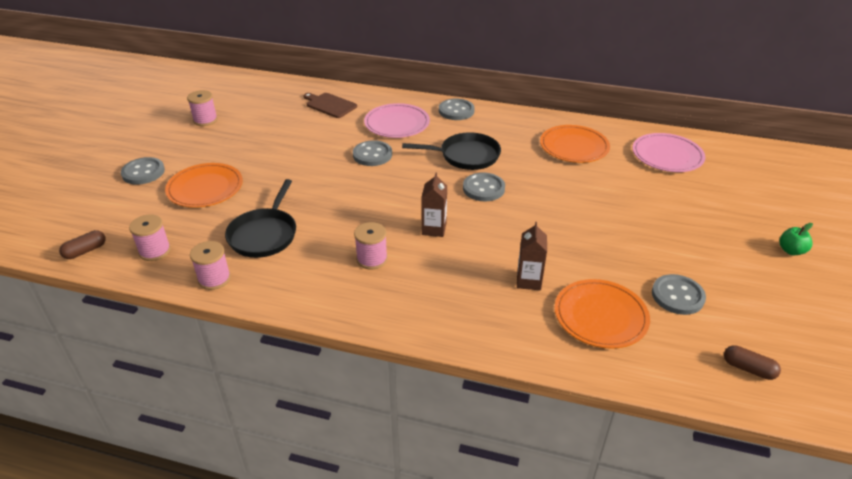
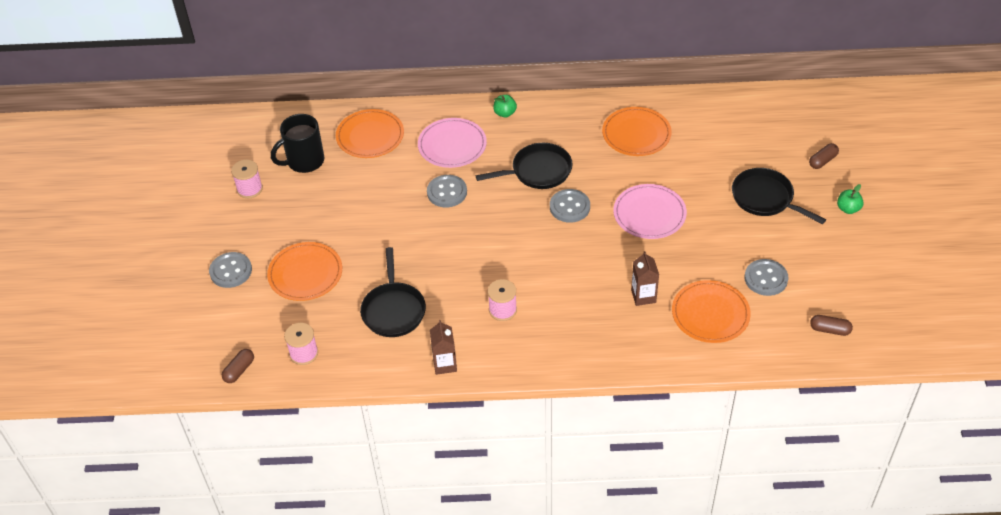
camera: 15 degrees left, 10 degrees up
(214, 279) = (376, 366): pink spool -> none
(263, 111) = (304, 161): none -> black mug
(330, 105) = (370, 136): brown cutting board -> orange plate
(434, 229) = (543, 264): brown carton -> brown carton (445, 364)
(456, 111) = (505, 113): grey button -> green apple
(667, 155) = (725, 124): pink plate -> pink plate (649, 214)
(695, 222) = (765, 198): none -> black pan
(767, 203) = (822, 161): none -> brown capsule

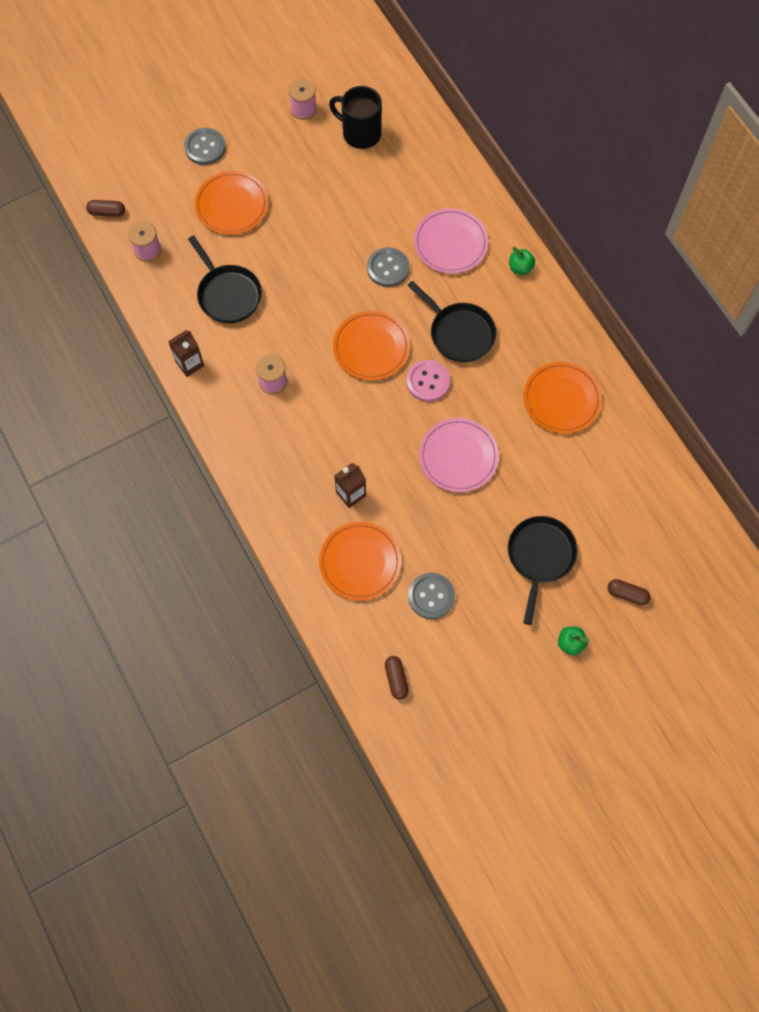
camera: 60 degrees right, 20 degrees up
(370, 136) = (422, 169): orange plate -> orange plate (371, 347)
(393, 310) = (227, 294): black pan -> black pan turned 90 degrees counterclockwise
(569, 207) = (428, 381): grey button -> pink button

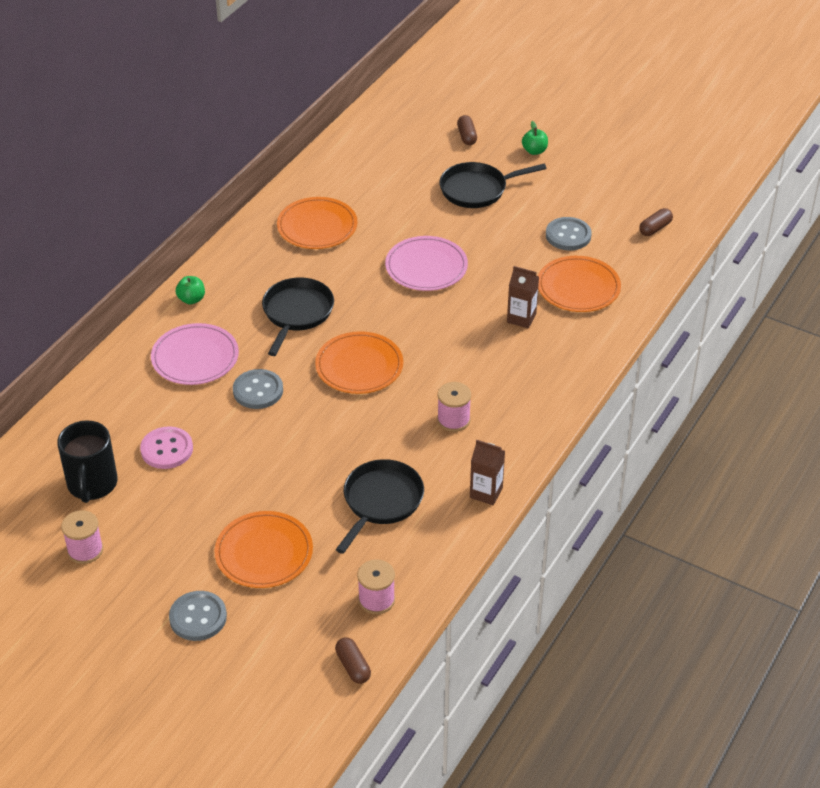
camera: 120 degrees left, 25 degrees down
(428, 381) = (366, 313): pink button -> pink button (167, 449)

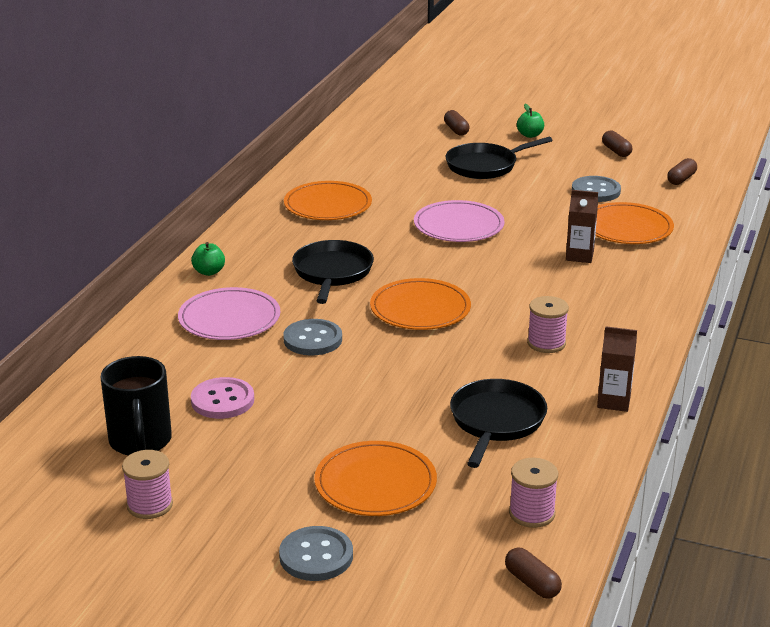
camera: 10 degrees left, 15 degrees down
(608, 182) = (616, 151): none -> brown capsule

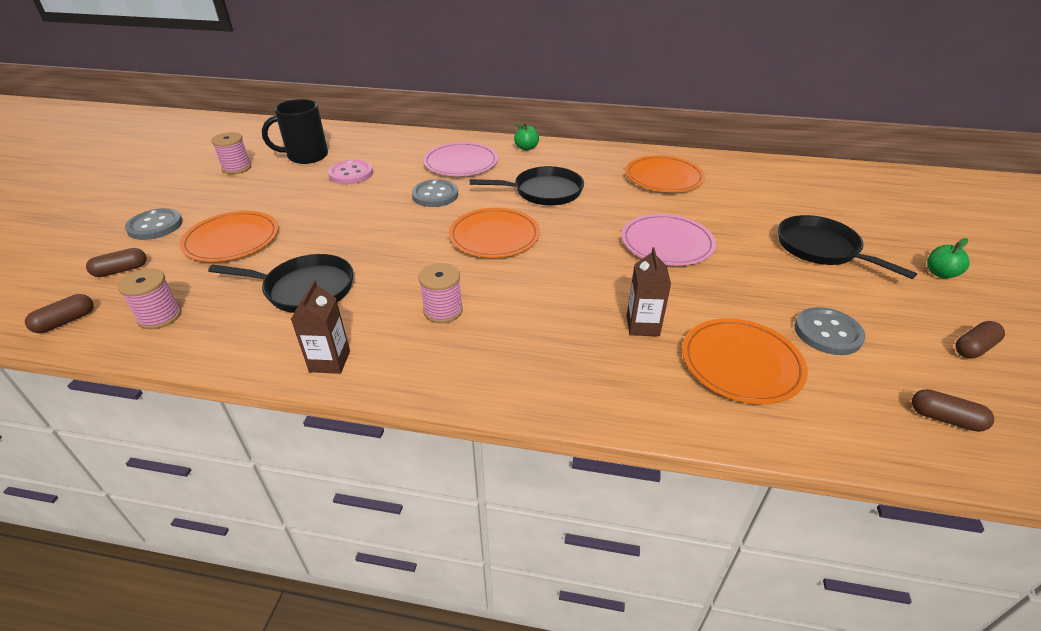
camera: 80 degrees right, 10 degrees up
(456, 130) = (894, 225): brown capsule -> brown capsule (121, 270)

